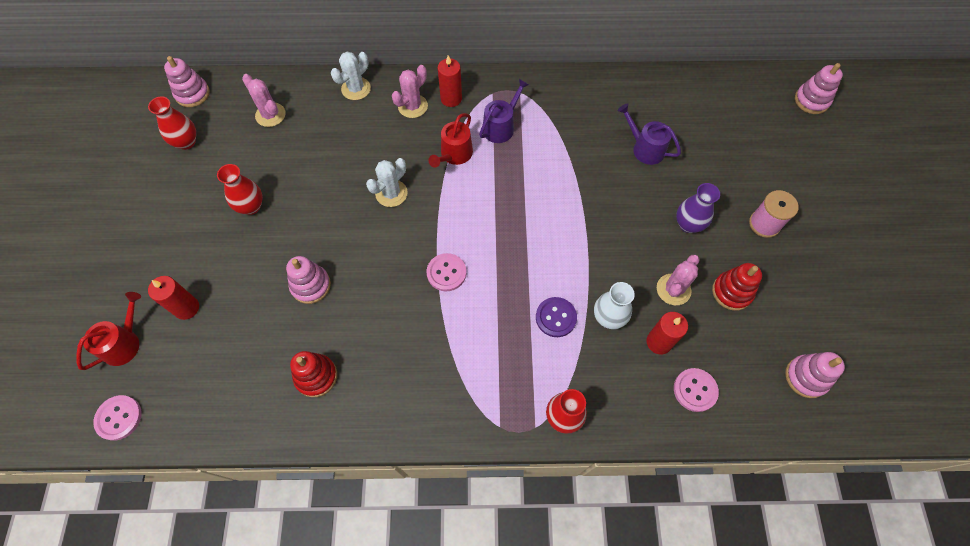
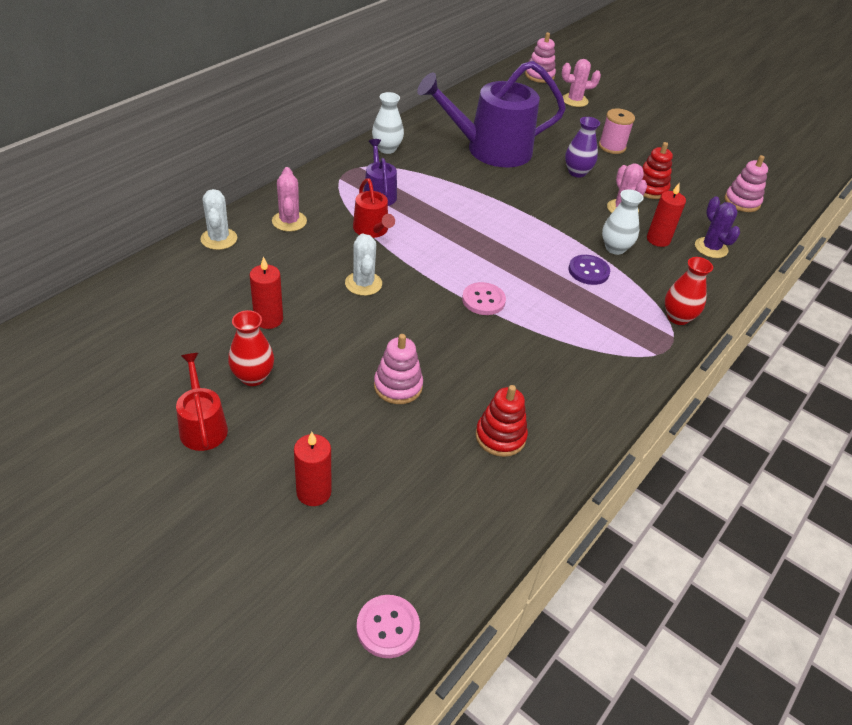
camera: 55 degrees left, 20 degrees down
(124, 343) = (295, 572): red watering can -> red watering can (202, 426)
(186, 142) = (99, 380): red vase -> none
(192, 94) = (42, 342): pink stacking toy -> none
(270, 115) = (162, 304): pink cactus -> pink cactus (574, 100)
(451, 99) = (313, 199): red candle -> red candle (268, 319)
(562, 89) = (387, 149): none -> white vase
(645, 148) = (491, 150): purple watering can -> purple watering can, size x2.10
(695, 390) = (711, 248): pink button -> purple cactus

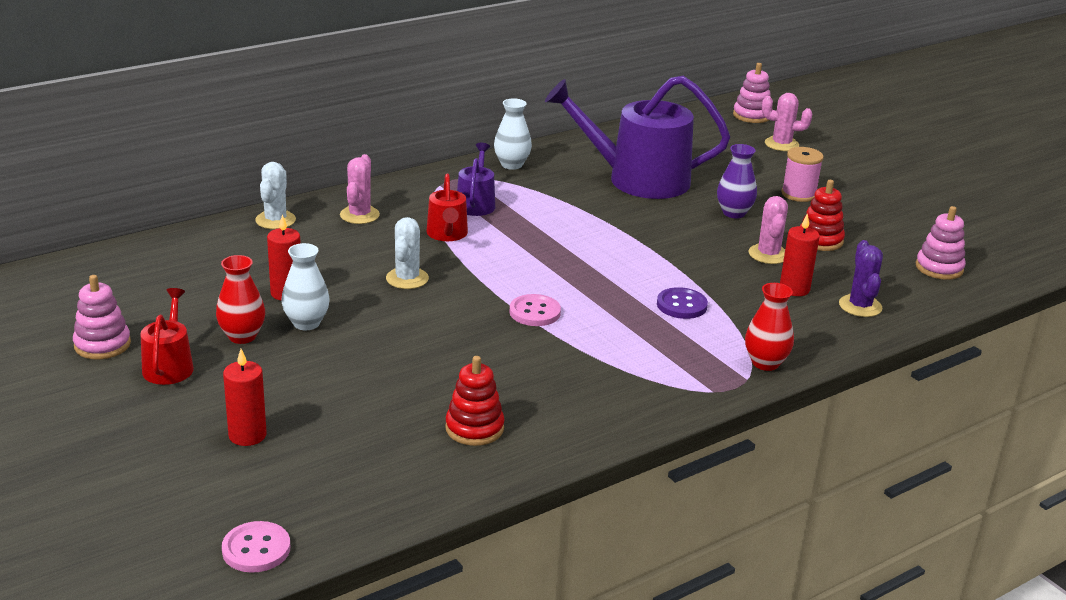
camera: 20 degrees right, 15 degrees down
(398, 386) = (389, 368): pink stacking toy -> pink stacking toy (102, 345)
(615, 248) = (731, 289): white vase -> white vase (306, 323)

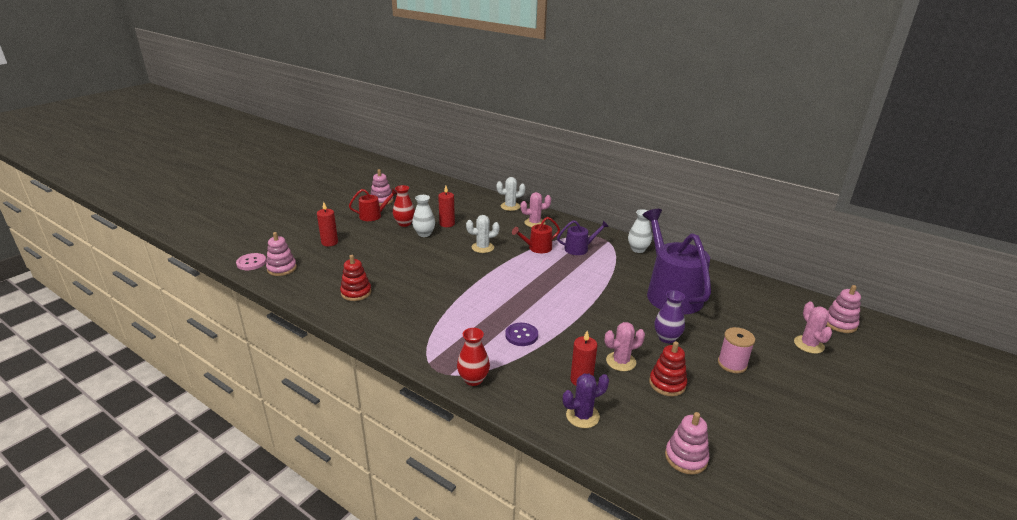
camera: 70 degrees right, 0 degrees up
(316, 508) = (282, 268): none -> pink stacking toy
(535, 312) = (476, 288): pink button -> none

